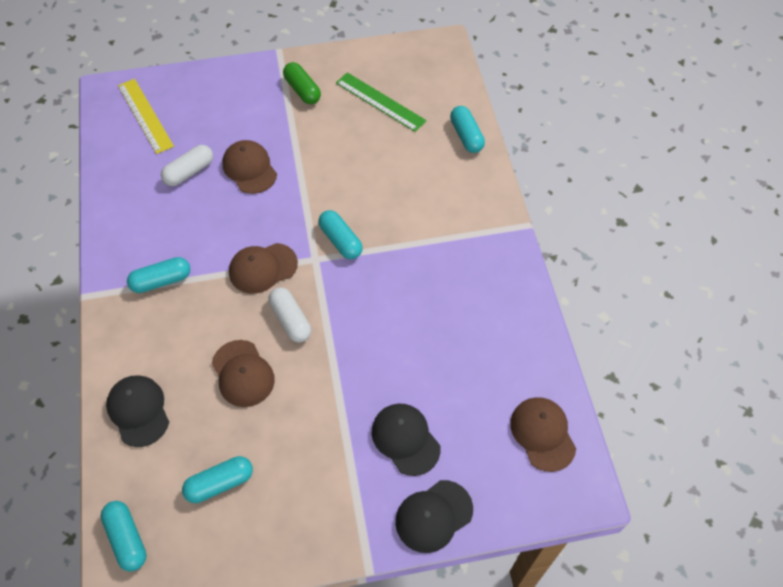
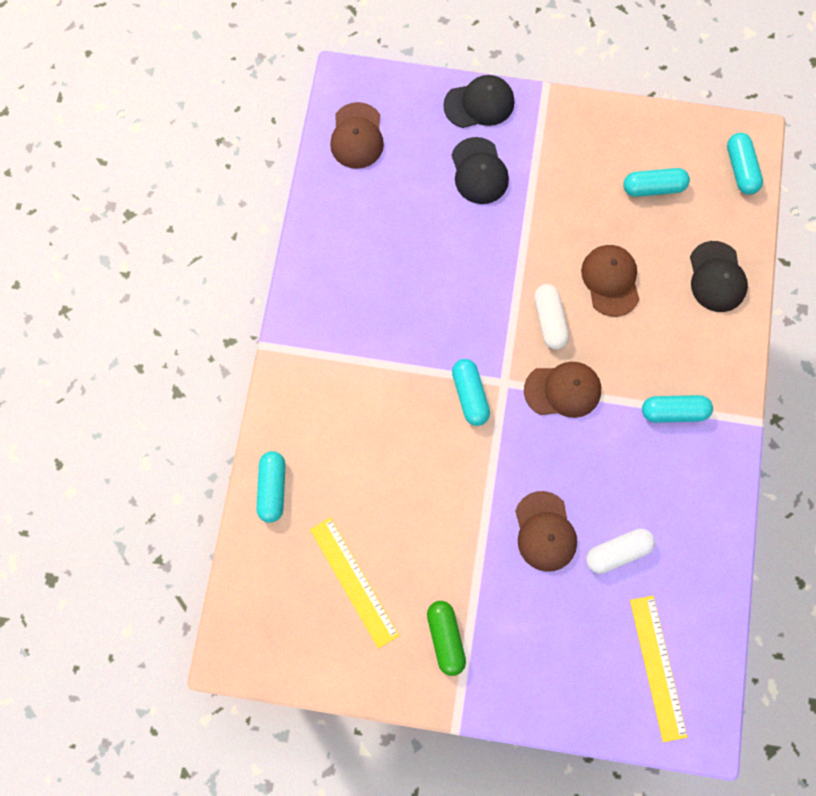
camera: 160 degrees left, 15 degrees up
(380, 102) = (354, 581): green ruler -> yellow ruler

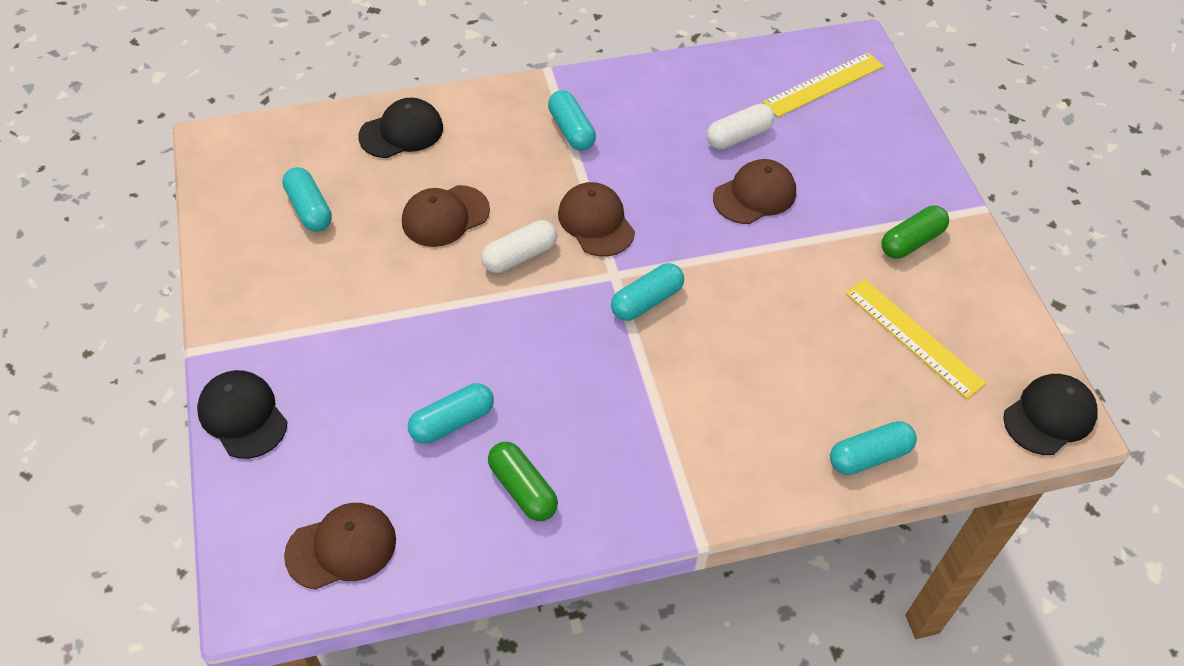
camera: 115 degrees left, 20 degrees down
(350, 252) = (523, 489): none -> green capsule
(354, 581) = (913, 337): yellow ruler -> yellow ruler turned 75 degrees counterclockwise
(479, 171) = (347, 384): black cap -> black cap (1049, 416)
(617, 552) = (739, 136): white capsule -> white capsule turned 75 degrees counterclockwise
(741, 169) = (258, 142): turquoise capsule -> turquoise capsule (452, 422)

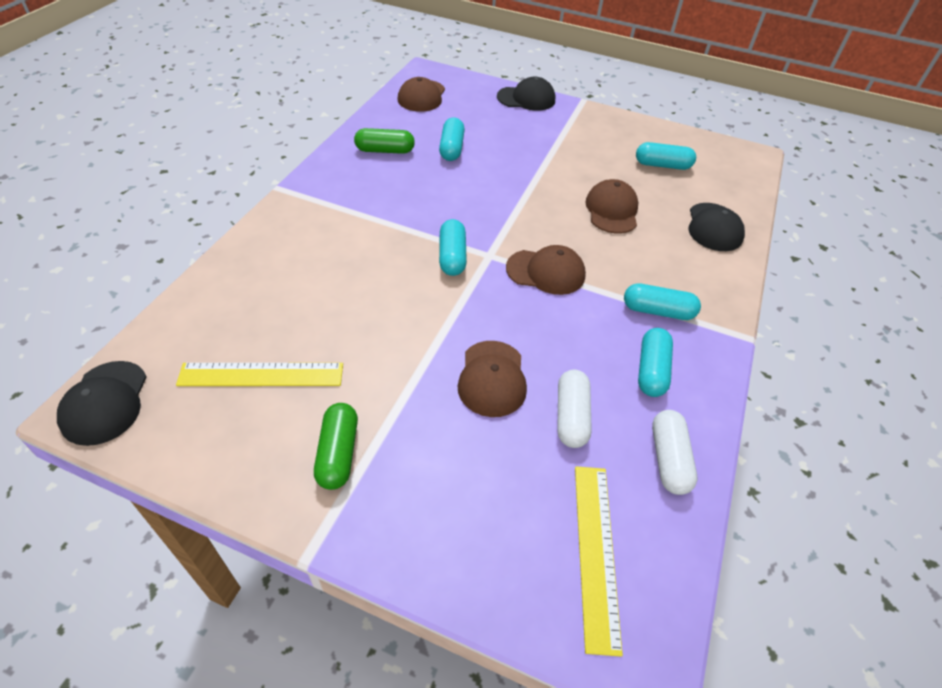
camera: 125 degrees right, 5 degrees down
(519, 256) = (547, 223): white capsule -> white capsule (669, 459)
(869, 456) = (223, 281): turquoise capsule -> turquoise capsule (651, 370)

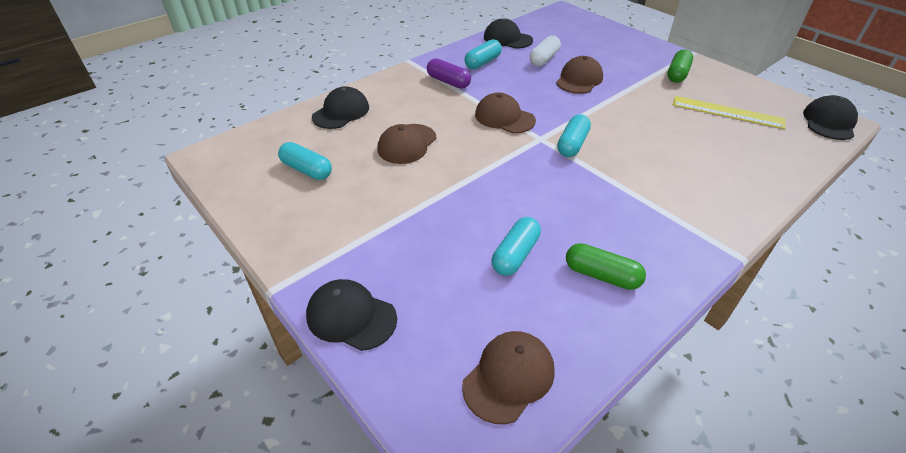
camera: 150 degrees left, 5 degrees down
(596, 552) = (564, 28): yellow ruler -> none
(658, 311) = (448, 82): turquoise capsule -> purple capsule
(669, 459) = (507, 39): white capsule -> black cap

